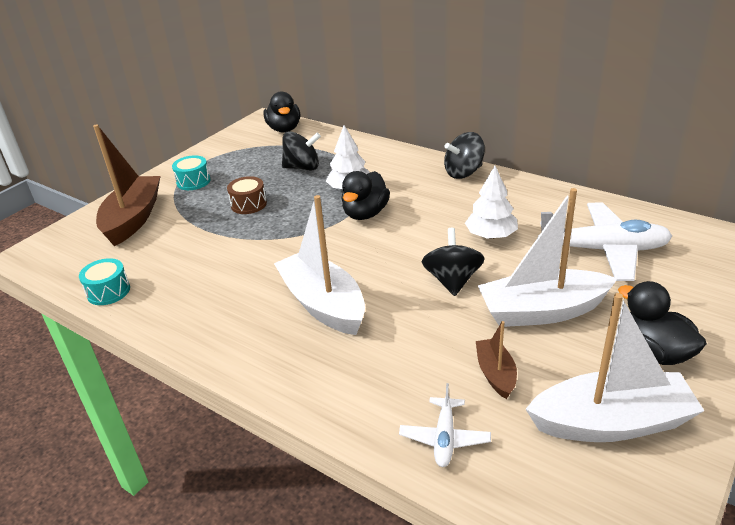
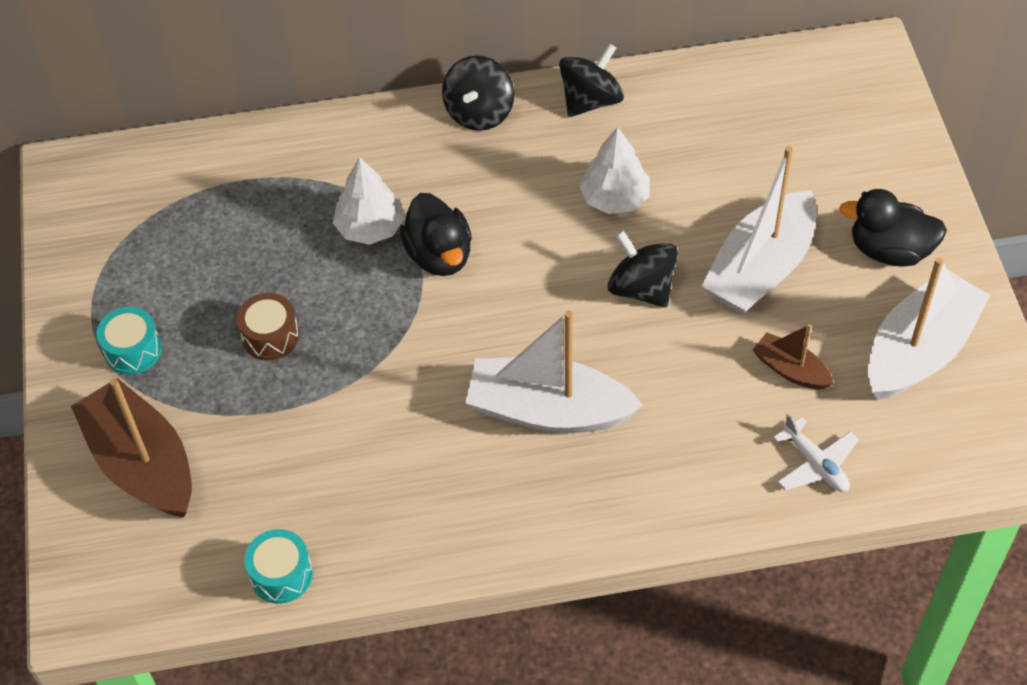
camera: 45 degrees left, 20 degrees up
(284, 129) = (128, 171): black duck -> none
(302, 167) = (258, 229): black spinning top -> black spinning top (590, 100)
(604, 250) = (742, 147): white plane -> none

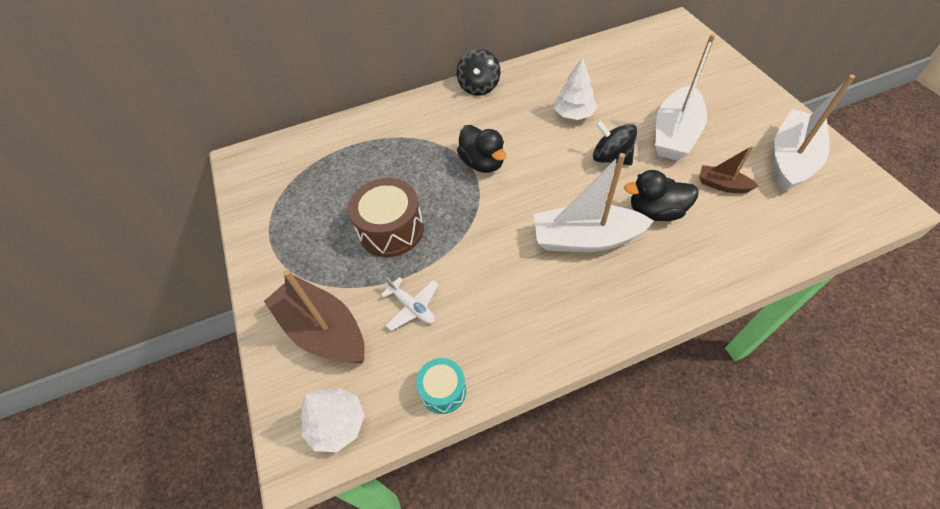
camera: 10 degrees left, 0 degrees up
(133, 350) = (302, 256): turquoise drum -> none
(270, 336) = (391, 230): brown drum -> brown drum, size x1.74
(370, 227) = (435, 156): white tree -> white tree (337, 424)
(590, 100) = (539, 70): black spinning top -> none
(815, 464) = (768, 237): white plane -> white plane (412, 307)
(889, 250) = (742, 111): black duck -> black duck (655, 211)

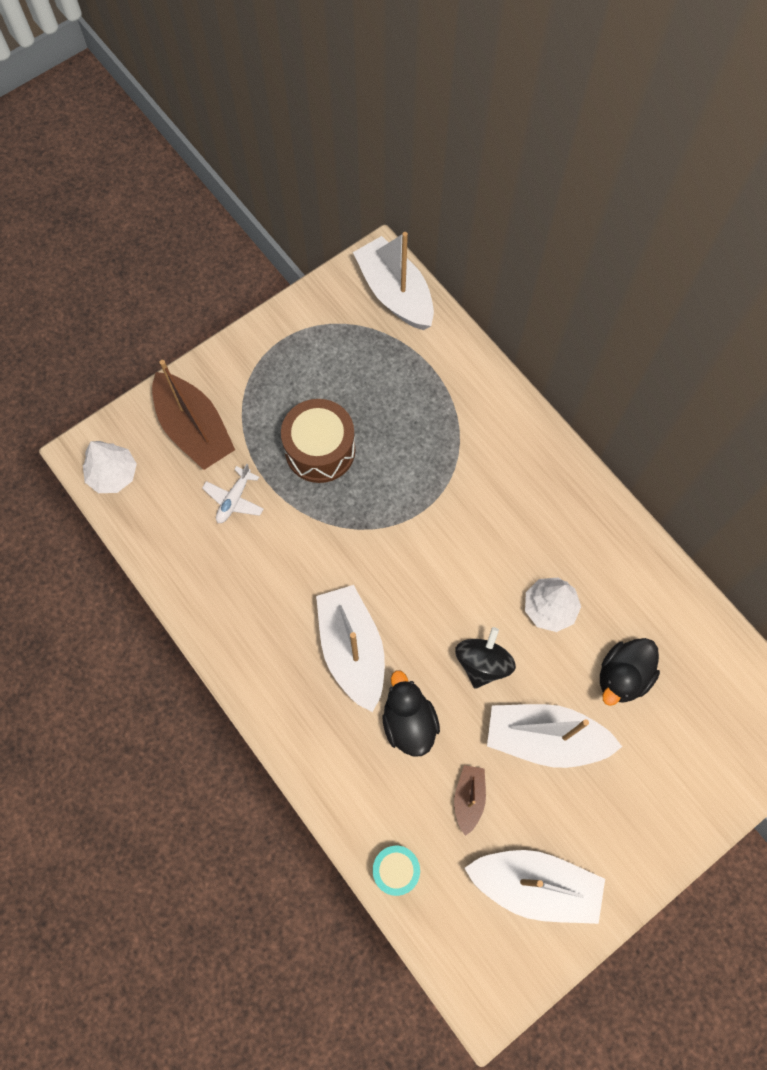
camera: 70 degrees right, 15 degrees up
(276, 155) = (395, 293): none -> white boat
(323, 330) = (194, 430): brown boat -> brown boat turned 120 degrees clockwise
(443, 390) = (158, 551): turquoise drum -> turquoise drum (396, 870)
(479, 87) = (571, 480): black spinning top -> none
(482, 163) = (437, 518): black duck -> black duck (622, 676)

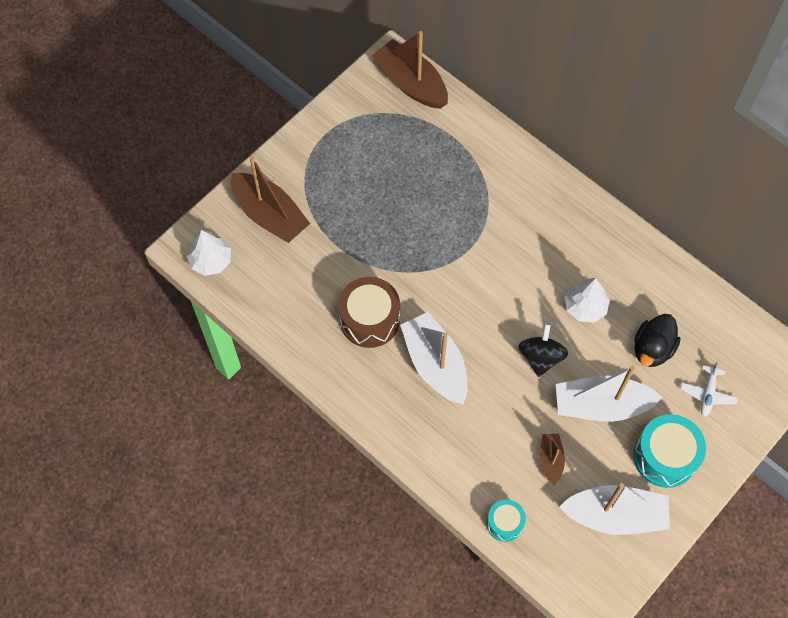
camera: 10 degrees left, 5 degrees down
(234, 499) = (315, 264): white plane -> white plane (707, 394)
(320, 450) = (376, 215): brown drum -> brown drum (369, 319)
(395, 293) = (411, 83): white boat -> brown boat
(409, 722) = (491, 411): black duck -> none
(612, 819) = (665, 457): none -> turquoise drum

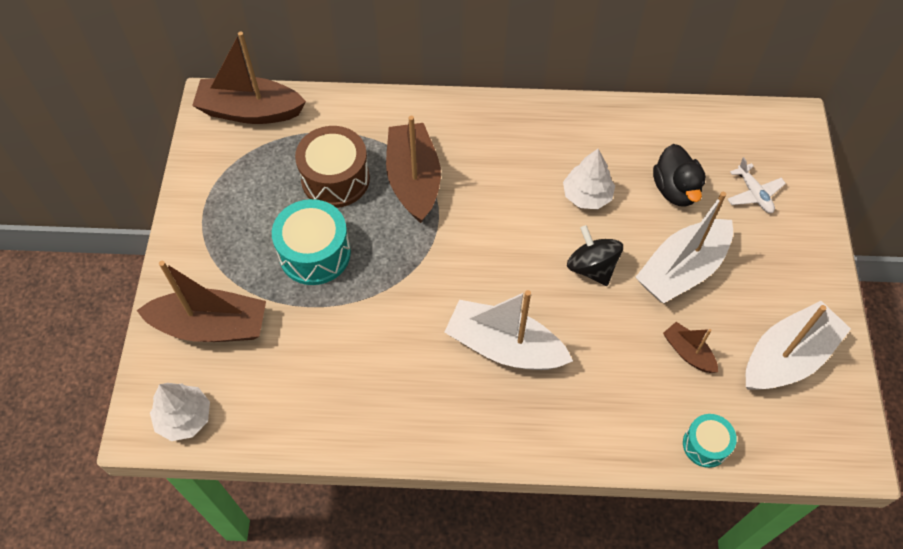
camera: 40 degrees left, 5 degrees down
(369, 319) = (403, 352): brown drum -> brown drum (335, 179)
(476, 210) = (414, 180): none -> brown boat
(665, 457) = (774, 272): turquoise drum -> turquoise drum (315, 253)

